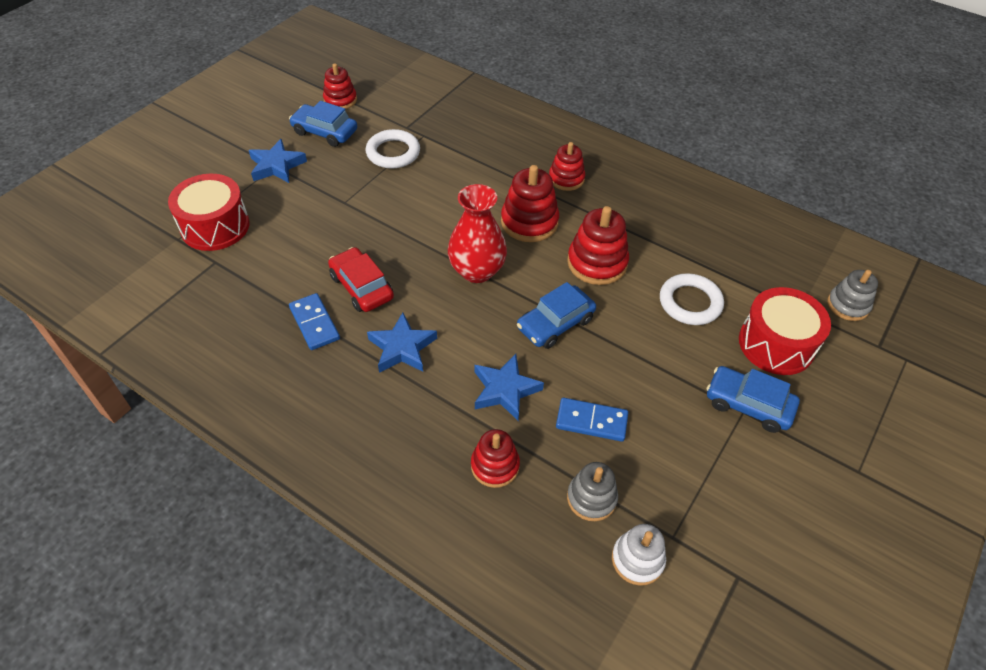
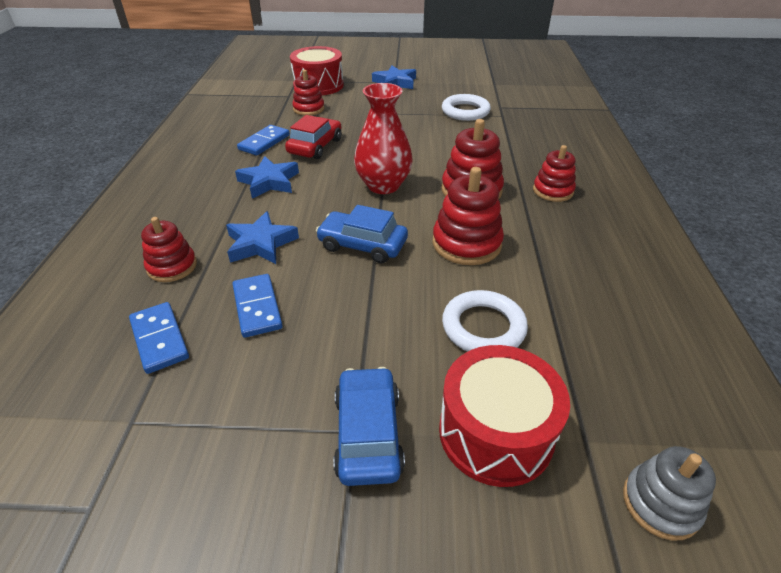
camera: 60 degrees right, 10 degrees down
(325, 132) = (449, 84): blue car -> none
(340, 100) = (489, 78): red stacking toy -> red stacking toy (308, 109)
(591, 498) = (160, 339): grey stacking toy -> blue domino
(637, 560) = (91, 400): white stacking toy -> none

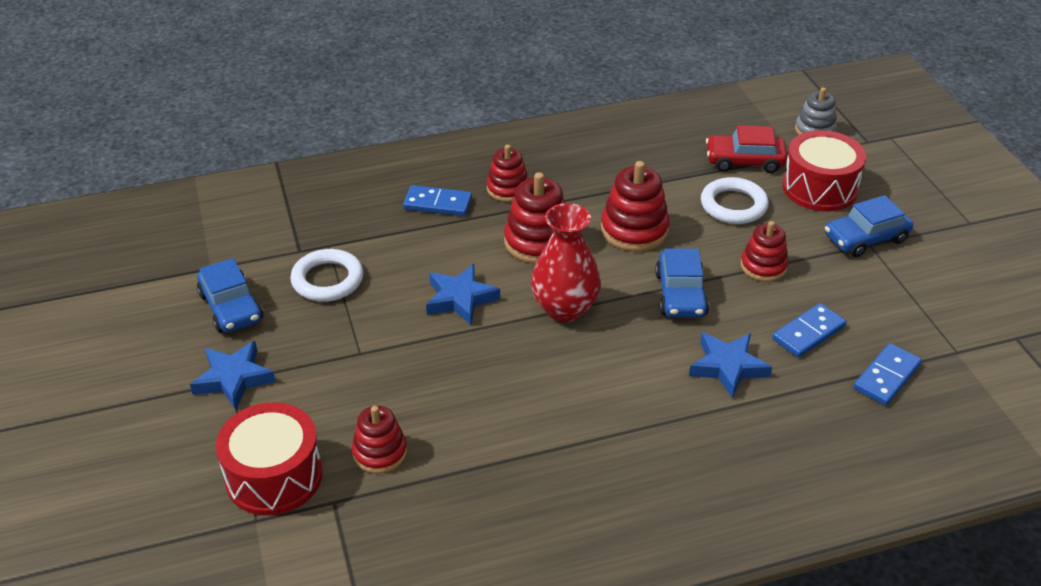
camera: 110 degrees left, 0 degrees up
(172, 266) = (806, 418): red stacking toy -> red stacking toy (763, 266)
(264, 142) = (515, 459): blue domino -> blue domino (438, 203)
(269, 182) = (612, 410): blue star -> blue star (460, 299)
(315, 146) = (501, 399): red car -> red car (744, 161)
(454, 86) = (231, 307): none -> blue car

